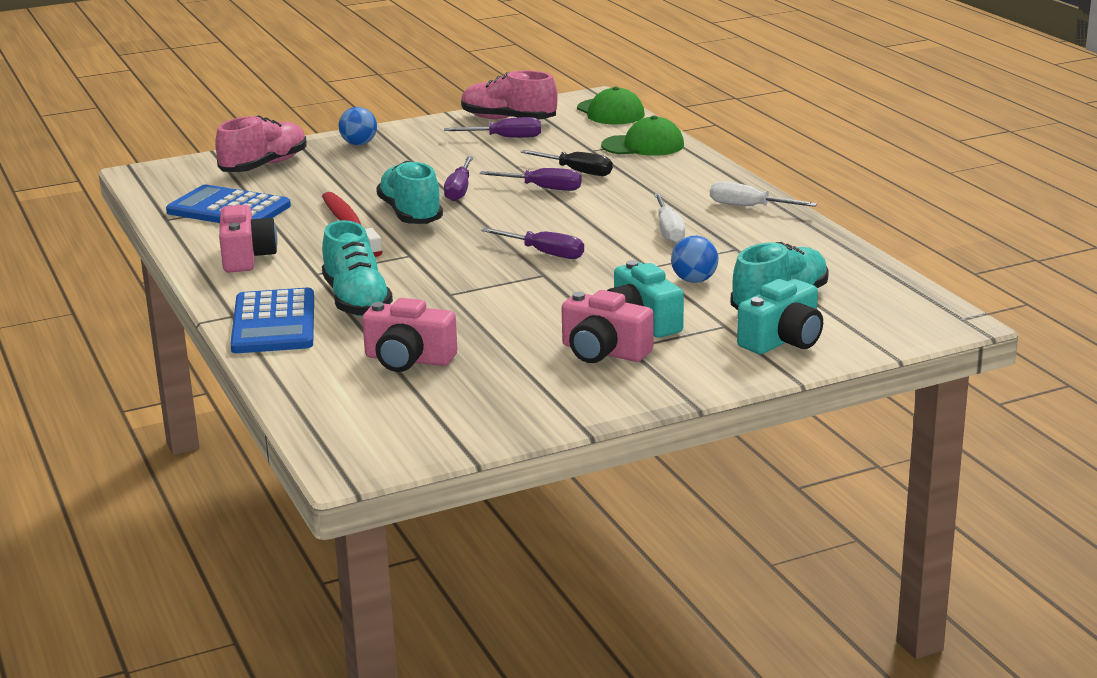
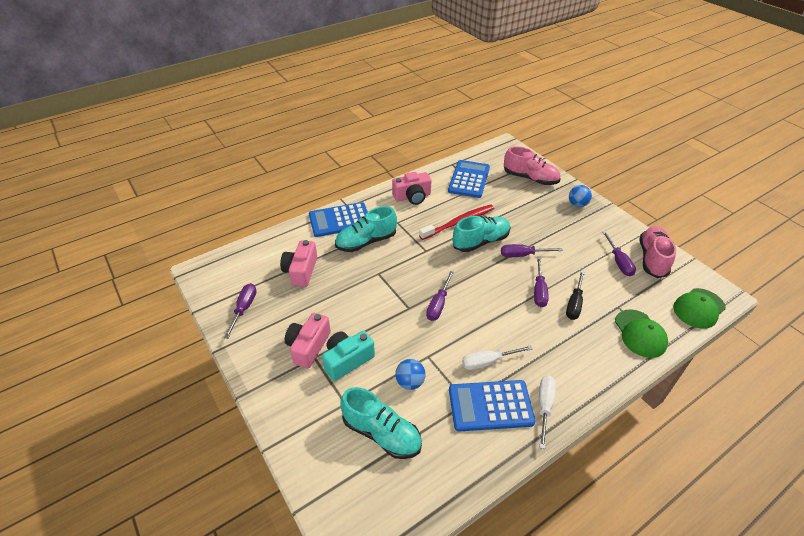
camera: 80 degrees right, 20 degrees up
(489, 411) = (244, 308): none -> purple screwdriver
(743, 235) = (490, 406): none -> blue calculator
(783, 340) = (324, 437): turquoise camera -> none

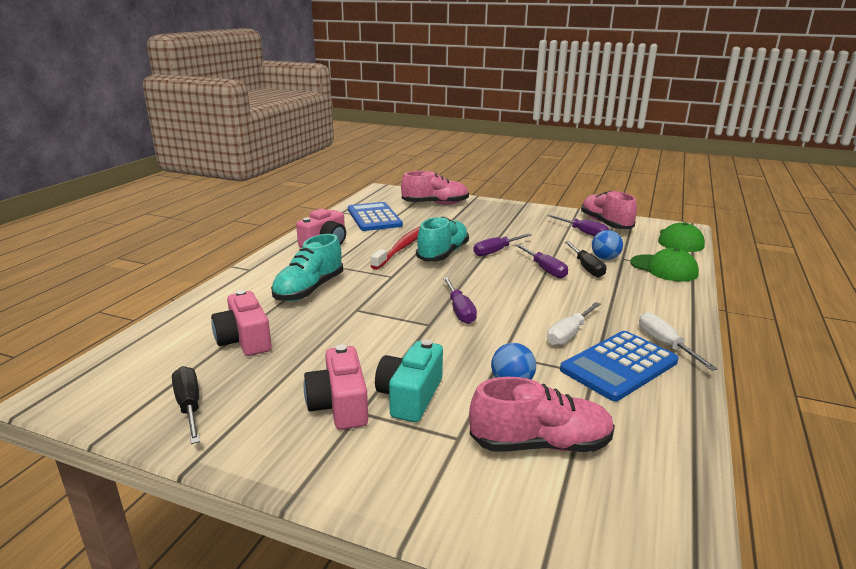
camera: 35 degrees left, 20 degrees down
(244, 308) = (189, 406): purple screwdriver -> black screwdriver
(340, 220) = (251, 282): blue calculator -> none
(381, 433) = (540, 444): turquoise shoe -> pink shoe
(577, 204) = (500, 209): blue ball -> blue ball (605, 258)

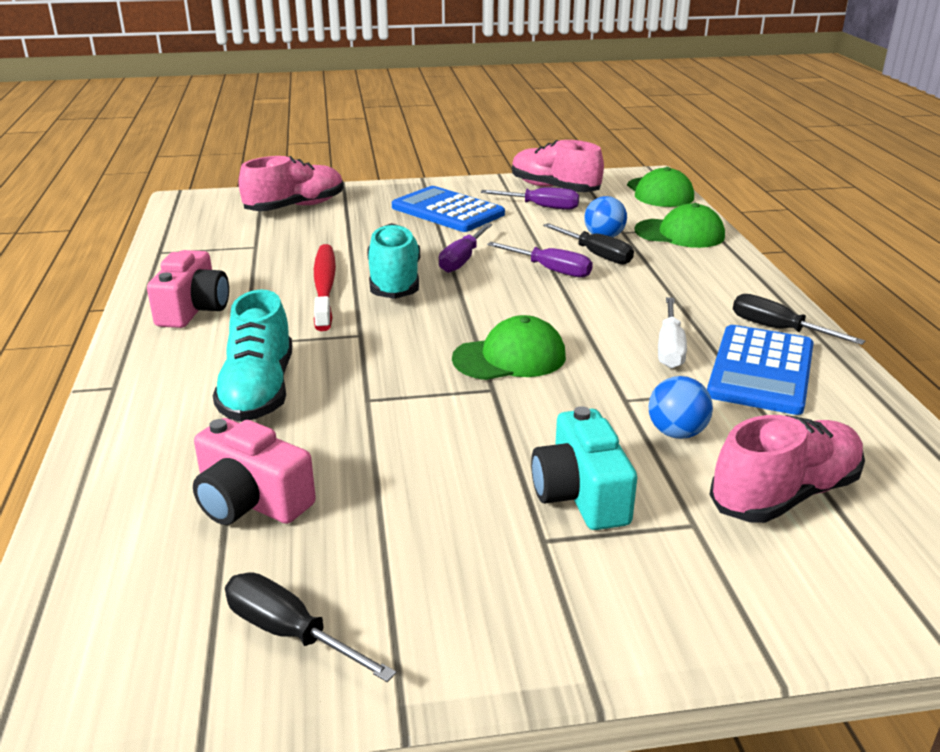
camera: 30 degrees left, 5 degrees up
(339, 405) = (506, 542): pink camera -> none
(374, 217) = (225, 249): blue calculator -> blue calculator (447, 211)
(460, 311) = (510, 357): purple screwdriver -> green cap
(665, 344) = (778, 329): white screwdriver -> black screwdriver

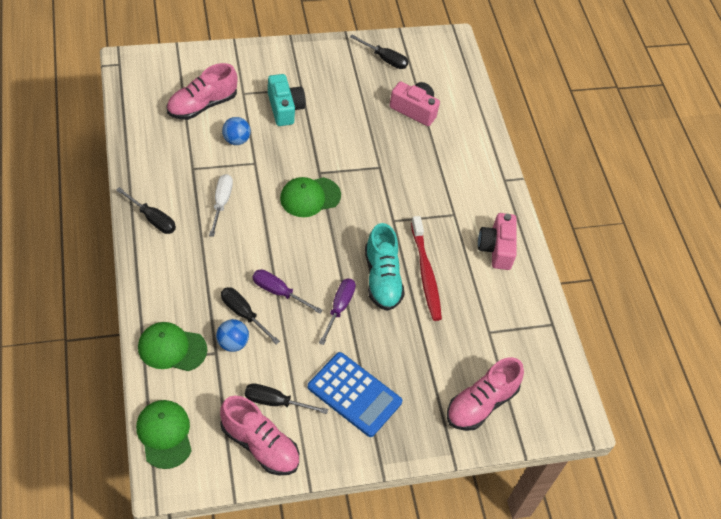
camera: 170 degrees right, 25 degrees up
(258, 391) = (433, 174): turquoise shoe -> none
(542, 207) = (275, 402): purple screwdriver -> black screwdriver
(761, 370) = (179, 182): blue calculator -> none

